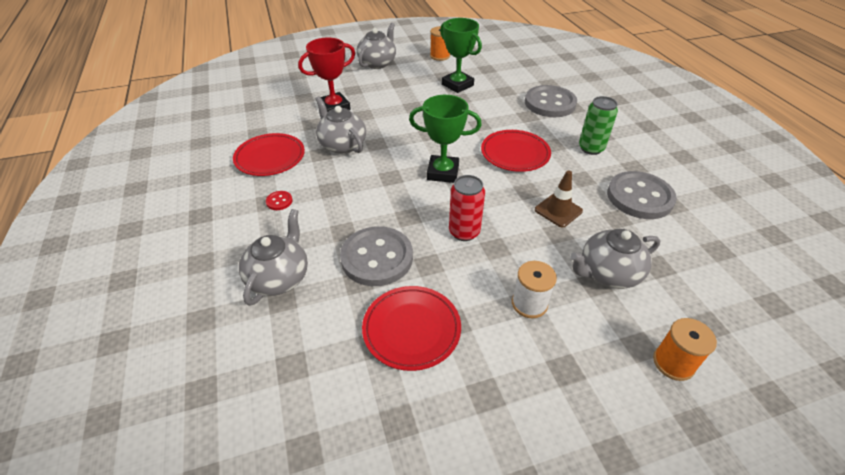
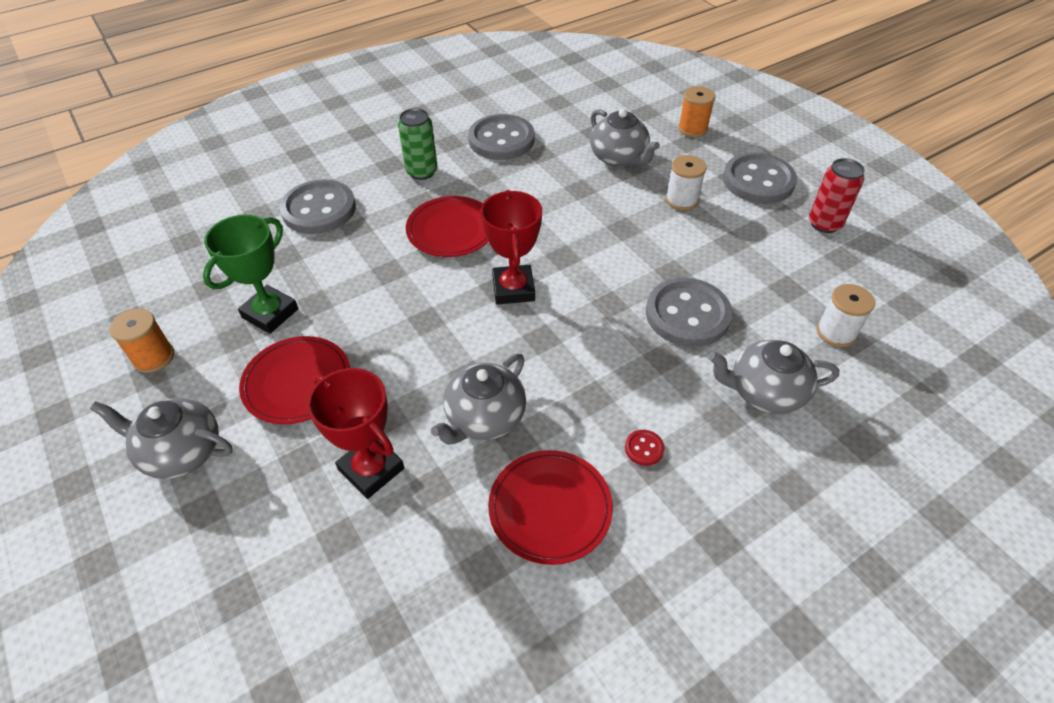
camera: 105 degrees left, 5 degrees up
(305, 358) = (836, 332): none -> white spool
(411, 329) = (757, 268): red plate -> red plate (297, 383)
(443, 172) = (513, 289): green trophy -> red trophy
(464, 232) = (612, 253): red can -> red can (824, 224)
(555, 393) = (758, 181): none -> grey button
(558, 210) = (546, 190): brown traffic cone -> none

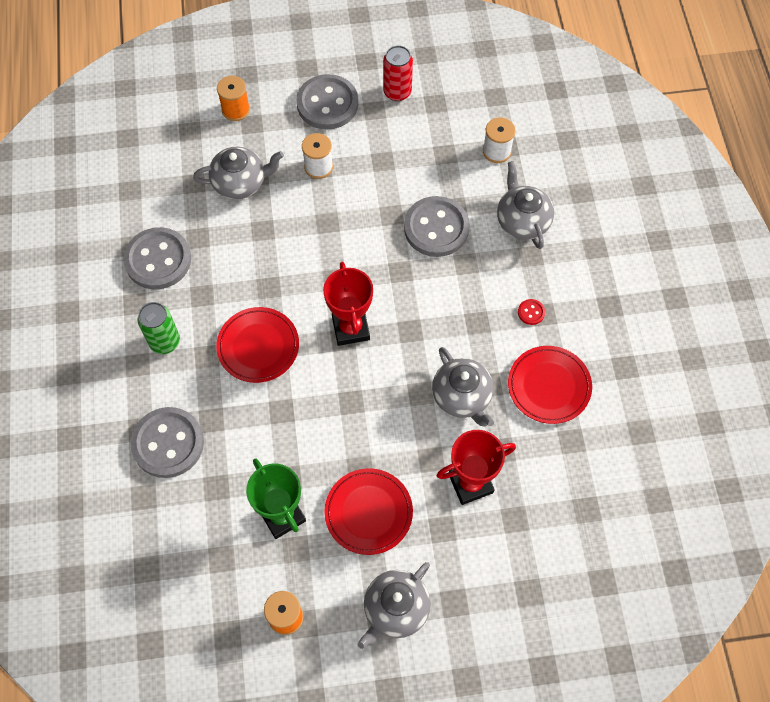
camera: 65 degrees left, 15 degrees up
(513, 289) = (351, 328): red trophy -> red trophy turned 60 degrees clockwise
(764, 392) = (522, 221): grey teapot -> grey teapot turned 135 degrees clockwise

